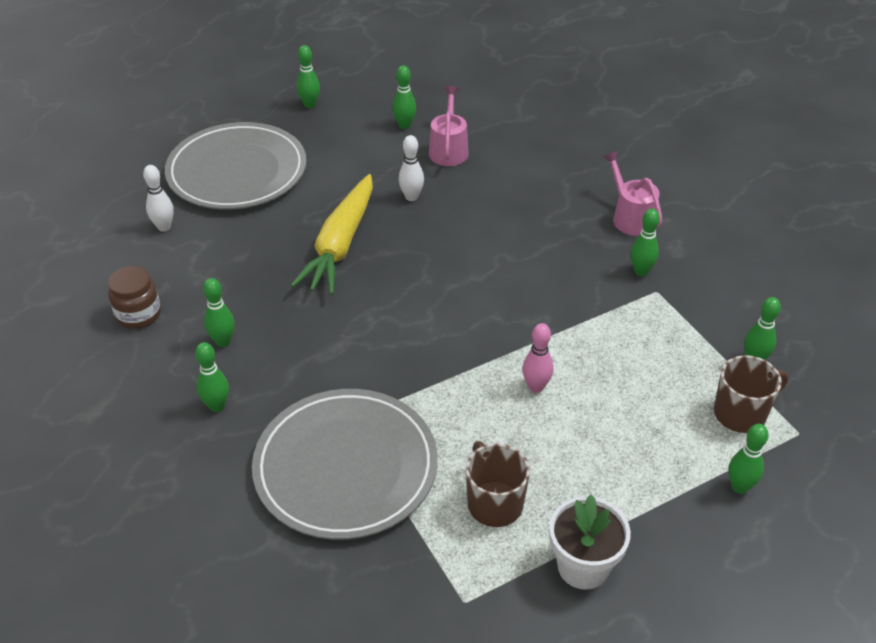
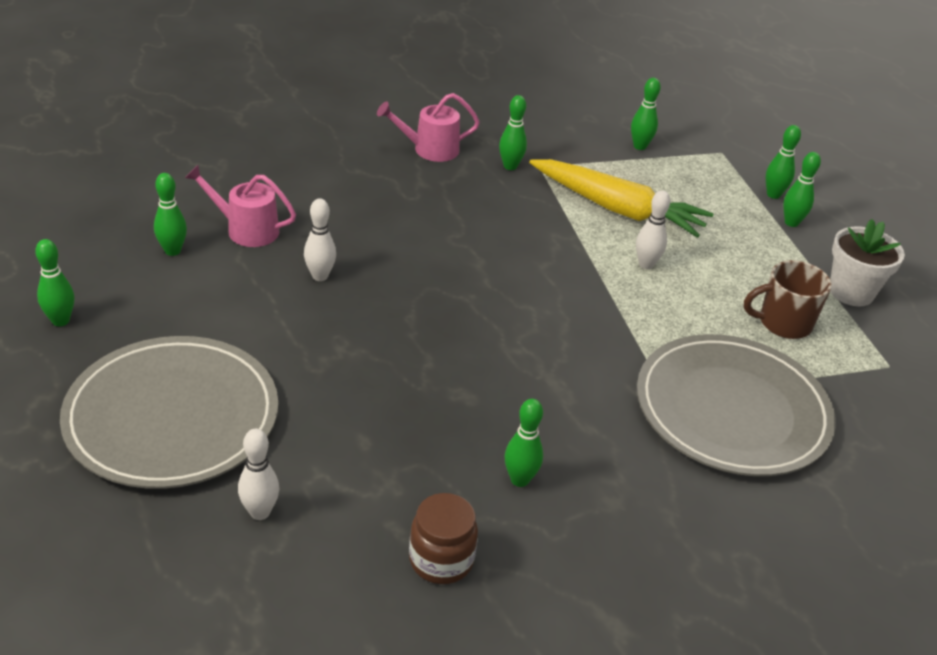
camera: 80 degrees left, 5 degrees down
(217, 406) = (628, 500): green bowling pin -> green bowling pin (791, 223)
(340, 245) = (381, 349): yellow carrot -> yellow carrot (618, 209)
(536, 387) = (646, 264): pink bowling pin -> white bowling pin
(741, 413) = (697, 170): brown mug -> none

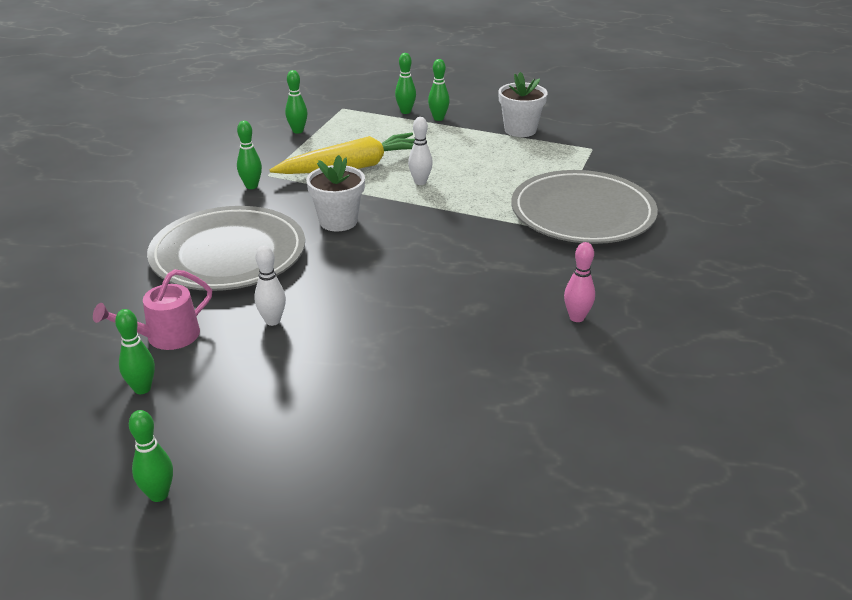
camera: 50 degrees left, 5 degrees down
(172, 417) = (361, 465): grey plate -> grey plate (228, 254)
(260, 512) = (513, 453): white bowling pin -> none
(430, 149) = (184, 210): pink watering can -> none
(441, 560) = (625, 382): brown jar -> none
(512, 243) = (338, 221): none -> white flower pot
(519, 480) = (576, 317): green bowling pin -> pink bowling pin
(783, 323) = (524, 162): brown mug -> none

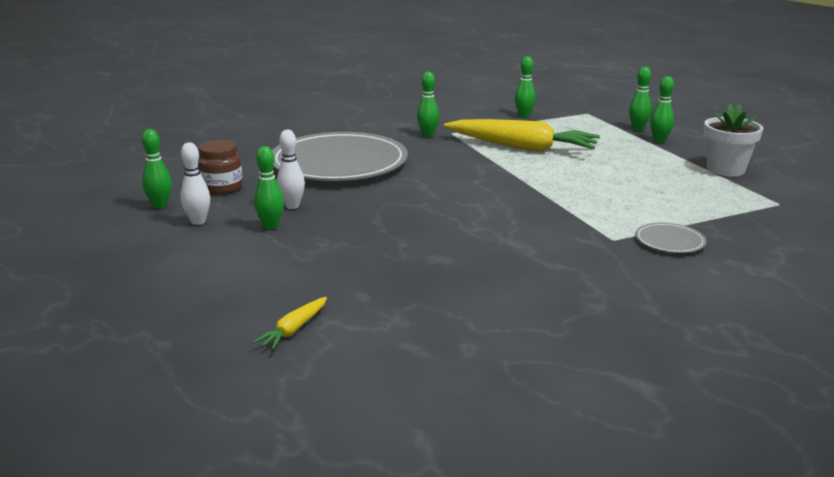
camera: 45 degrees right, 10 degrees down
(158, 494) = (66, 255): green bowling pin -> green bowling pin (270, 226)
(166, 336) = (221, 188): pink watering can -> brown jar
(338, 221) = (446, 173): white flower pot -> none
(420, 182) = (558, 172): white bowling pin -> white bowling pin (198, 221)
(488, 430) = (294, 330): none -> yellow carrot
(576, 317) = (510, 302): pink bowling pin -> none
(582, 213) = (669, 241): grey plate -> grey plate, size x0.40

